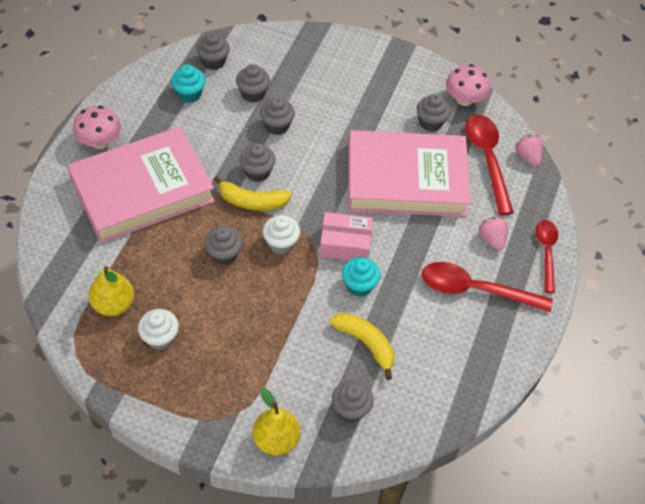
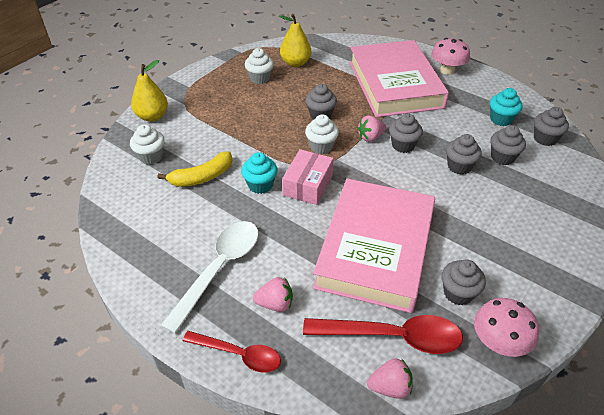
camera: 110 degrees right, 10 degrees down
(252, 201) = (370, 137): yellow banana -> pink strawberry
(350, 409) = (151, 156): grey cupcake -> white cupcake
(475, 290) = (219, 269): red spoon -> white spoon

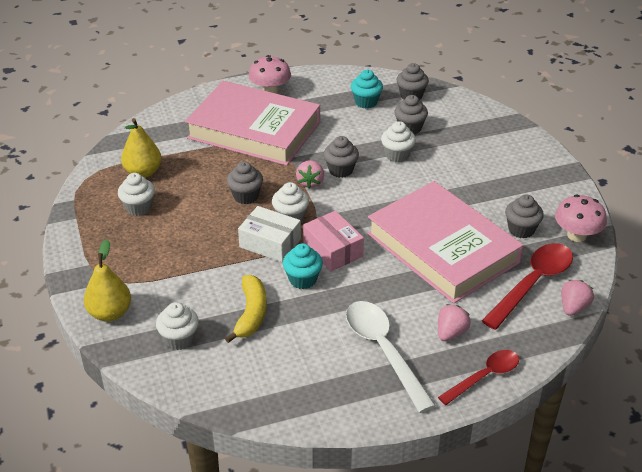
camera: 55 degrees left, 5 degrees down
(283, 150) = (270, 243): none -> white box
(459, 166) = (397, 155): grey cupcake -> white cupcake

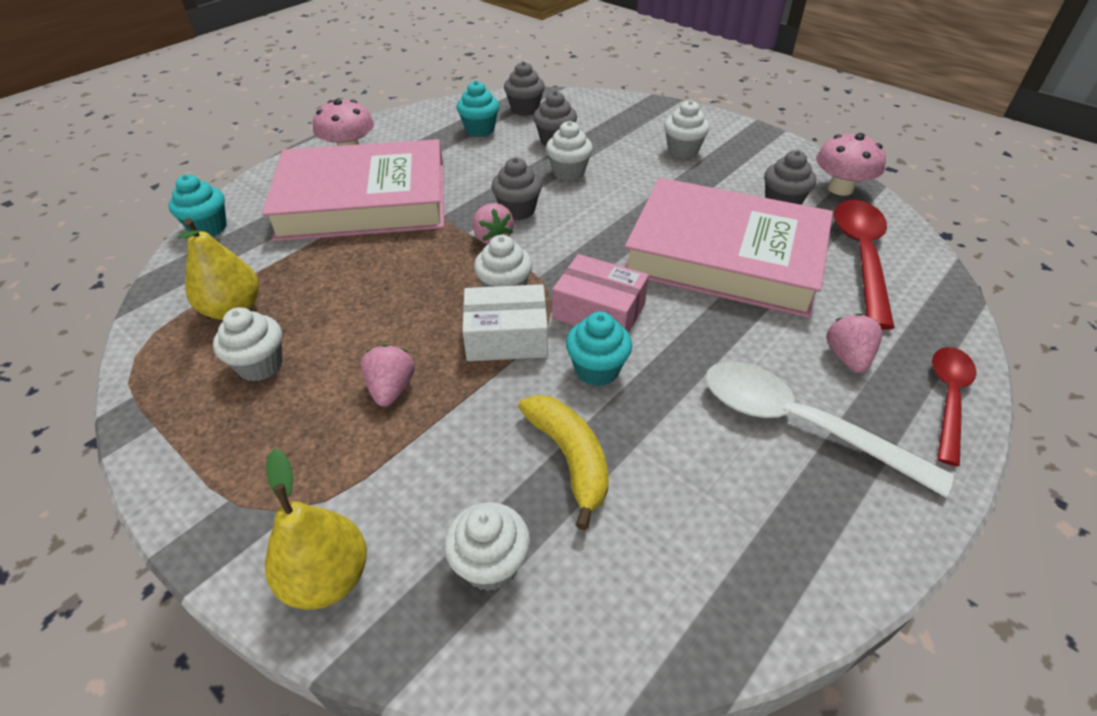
camera: 30 degrees left, 5 degrees up
(158, 117) = (208, 228): none -> turquoise cupcake
(245, 196) = (418, 286): grey cupcake -> none
(493, 167) = (683, 150): none -> white cupcake
(573, 307) = (930, 266): pink strawberry -> pink strawberry (391, 389)

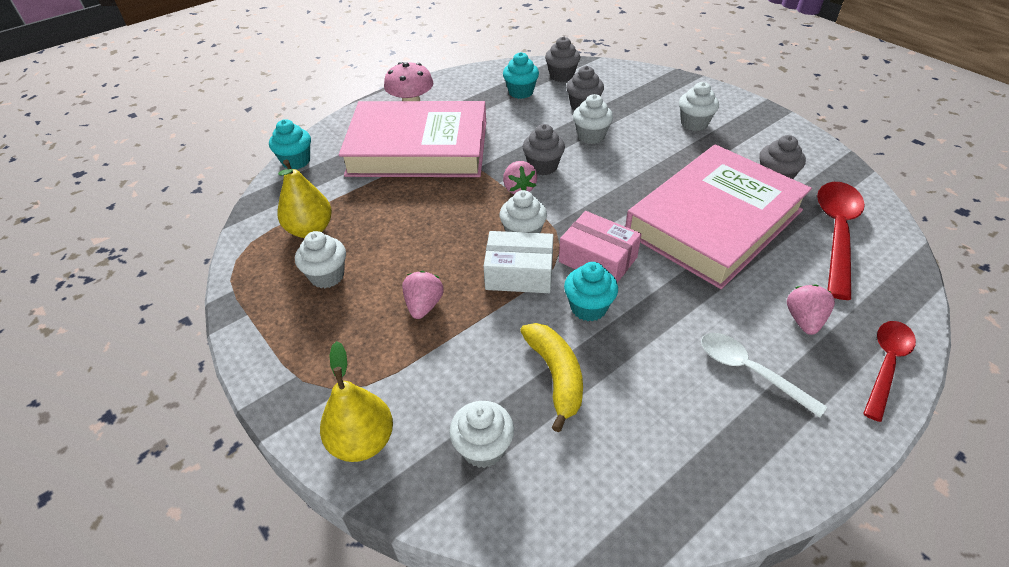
camera: 10 degrees right, 0 degrees up
(725, 256) = (714, 222): pink book -> pink book turned 75 degrees counterclockwise
(798, 424) = (749, 371): white spoon -> white spoon, size x0.65
(840, 188) = (831, 169): pink mushroom -> none

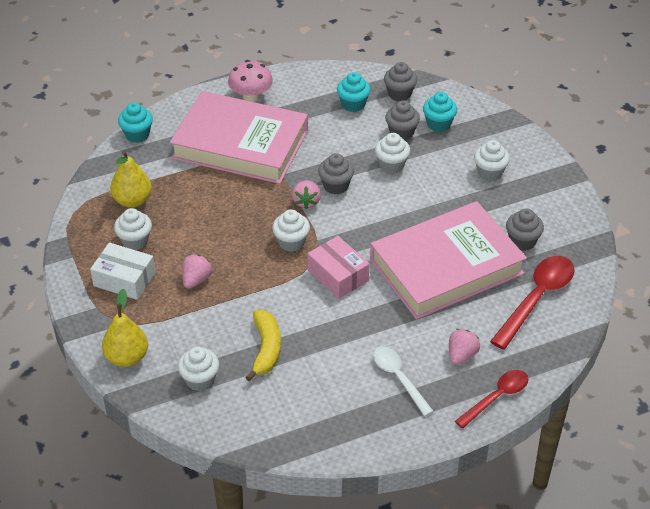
camera: 15 degrees right, 0 degrees up
(519, 273) = (274, 272): white box -> white box (124, 279)
(588, 308) = (312, 309): turquoise cupcake -> turquoise cupcake (438, 124)

